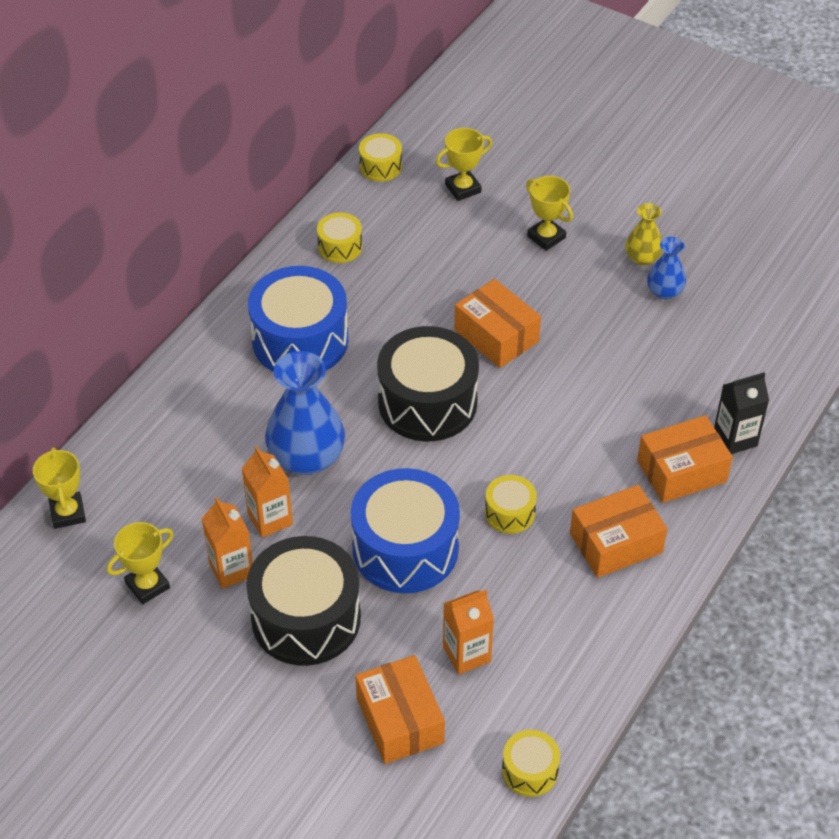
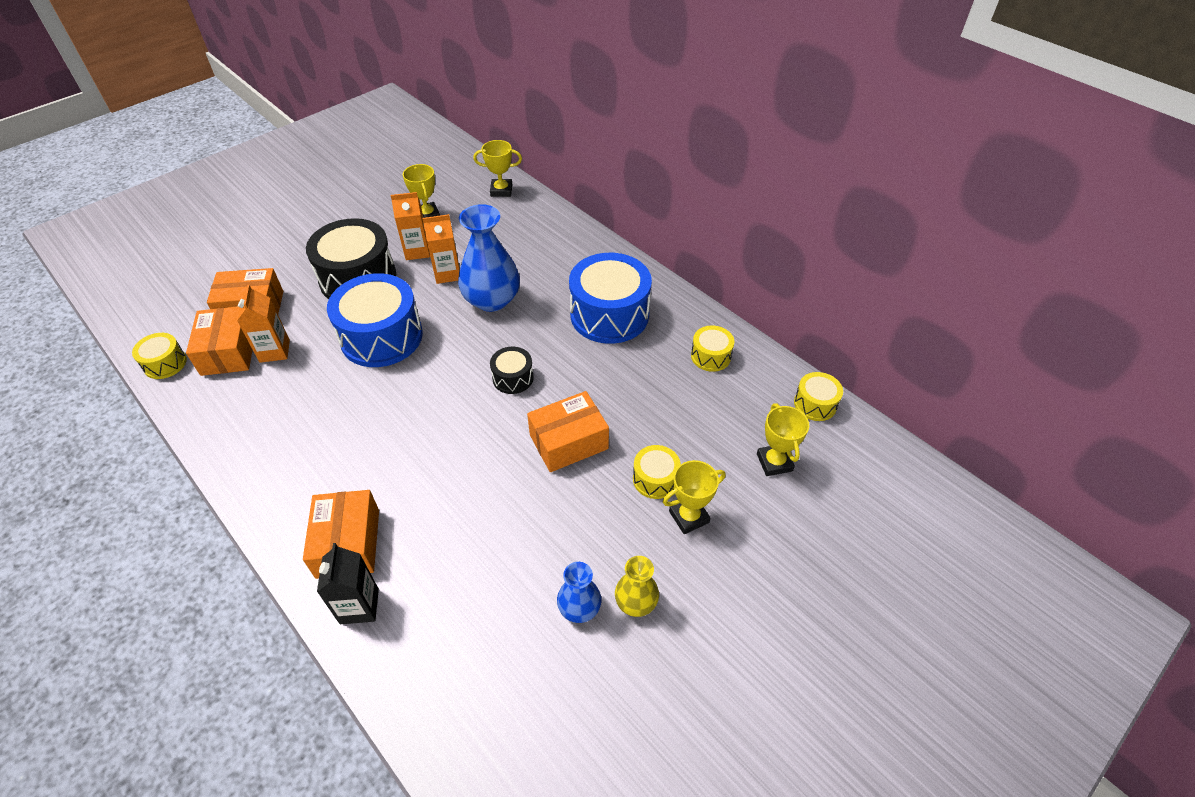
camera: 105 degrees right, 0 degrees up
(427, 402) = (513, 378): black drum -> black drum, size x0.48
(510, 513) = (377, 404): yellow drum -> yellow drum (655, 479)
(616, 543) = (306, 467): orange box -> orange box (229, 351)

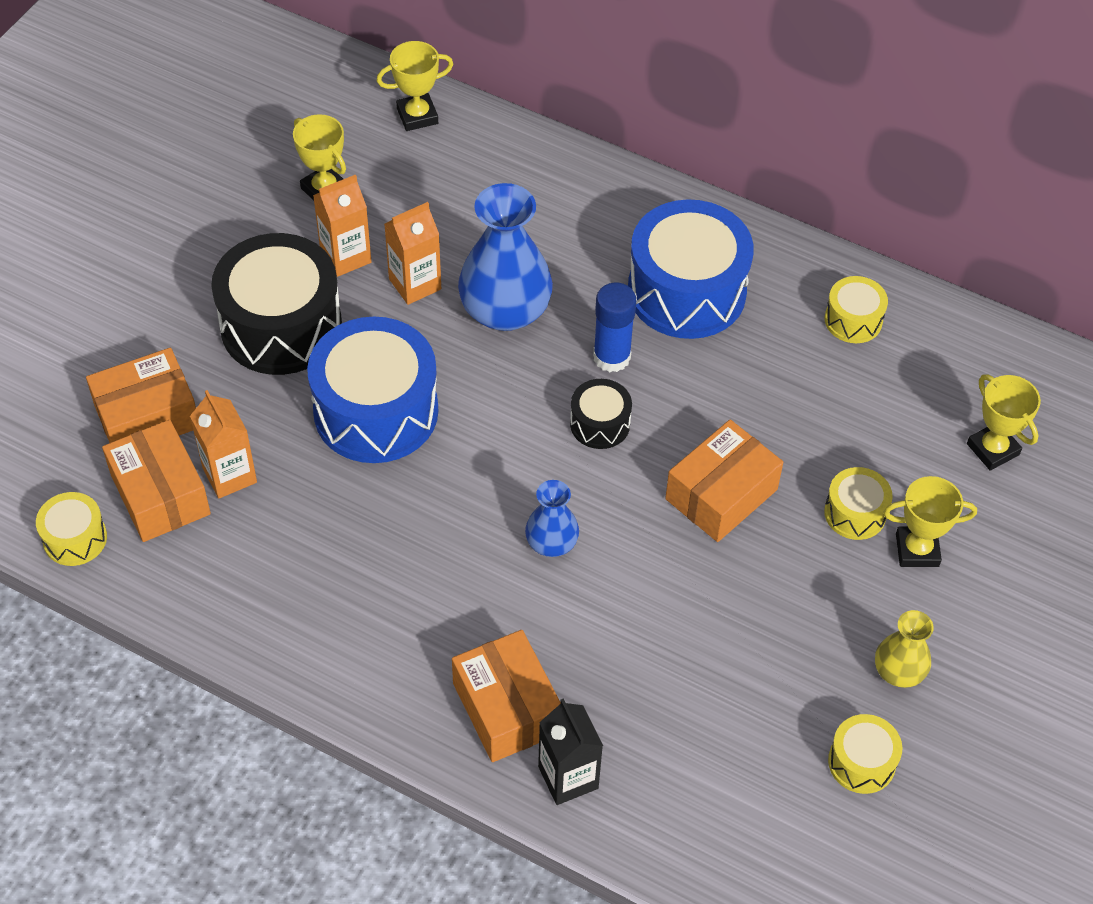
camera: 20 degrees left, 5 degrees up
(542, 341) = (611, 357): none -> blue glue stick
(579, 607) = (835, 698): blue vase -> blue vase (551, 543)
(689, 517) = (917, 550): yellow trophy -> yellow trophy turned 45 degrees clockwise
(815, 404) = (1014, 354): yellow drum -> yellow drum (861, 762)

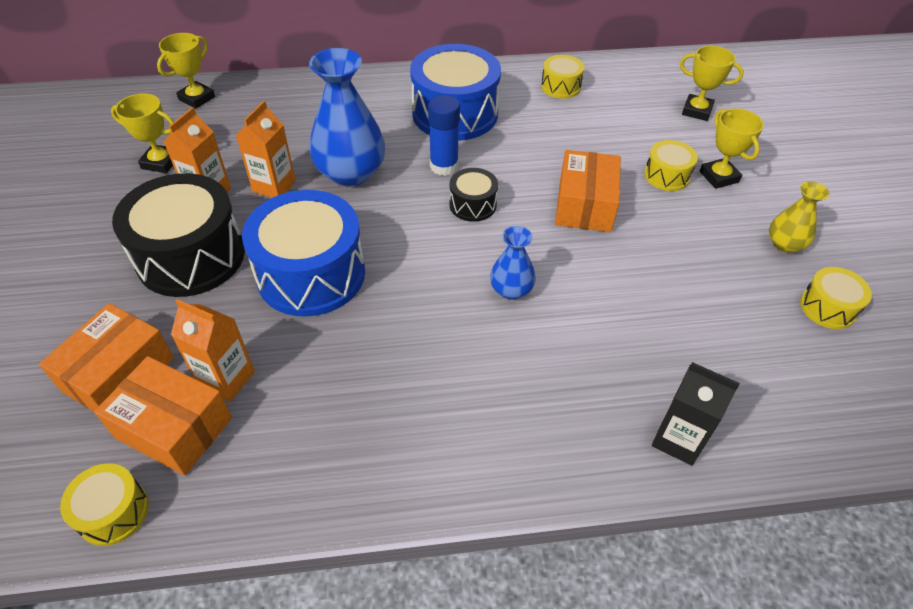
camera: 35 degrees left, 5 degrees down
(507, 708) = (589, 418): orange box -> none
(917, 550) = (719, 177): yellow trophy -> yellow trophy turned 75 degrees counterclockwise

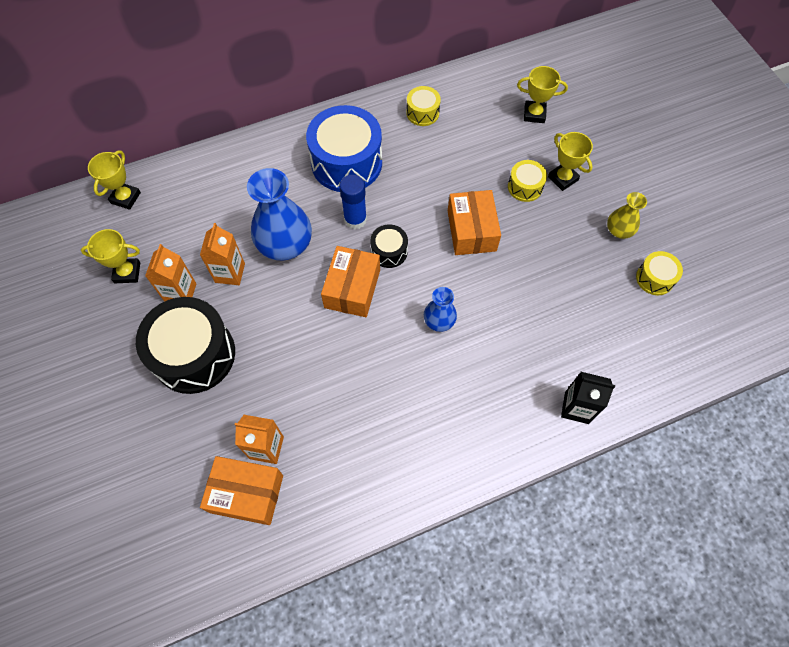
camera: 15 degrees left, 15 degrees up
(113, 512) = (235, 563): yellow drum -> none
(118, 374) = (188, 466): orange box -> orange box (352, 289)
(311, 274) = (291, 346): blue drum -> none

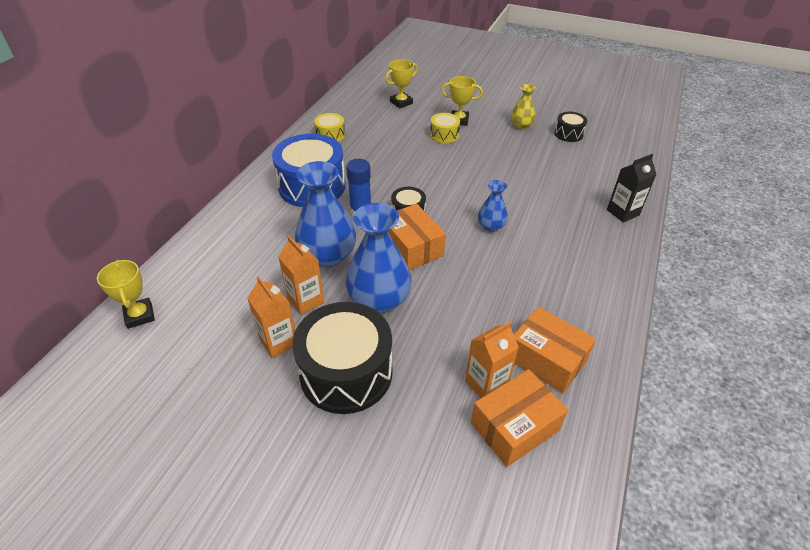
camera: 45 degrees left, 20 degrees down
(127, 272) = (208, 363): yellow trophy -> none
(276, 315) = (379, 300): none -> blue vase
(471, 231) = (444, 172): orange box -> orange box (546, 359)
(654, 278) = (568, 134): yellow drum -> black drum

